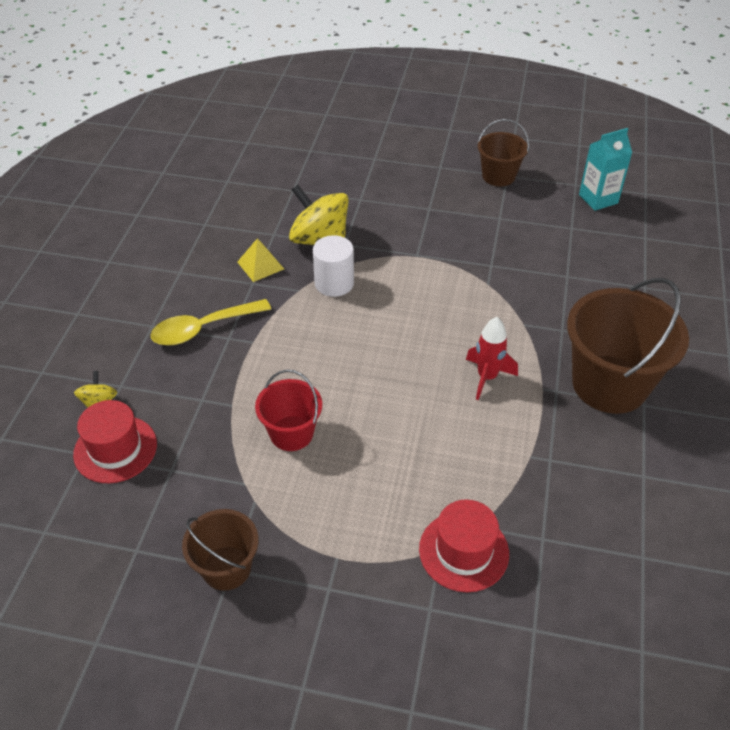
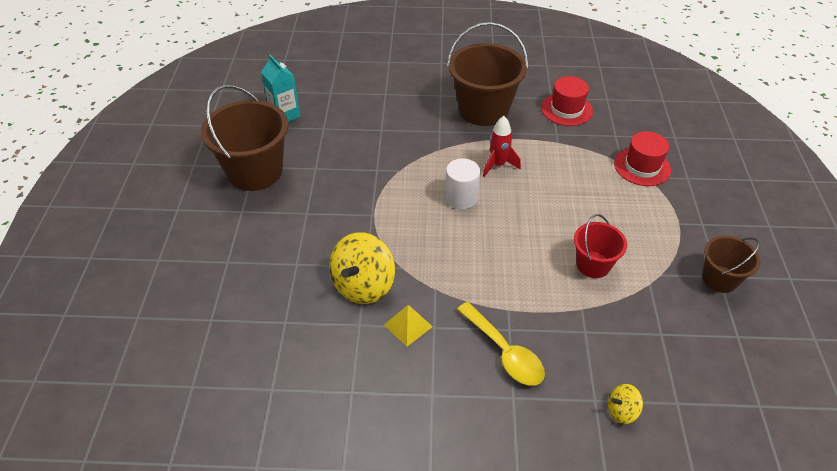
camera: 100 degrees left, 0 degrees up
(115, 449) = (661, 380): red hat -> red hat (566, 109)
(334, 283) = (420, 265): white cylinder -> white cylinder (461, 197)
(498, 176) = (255, 171): brown bucket -> brown bucket, size x1.81

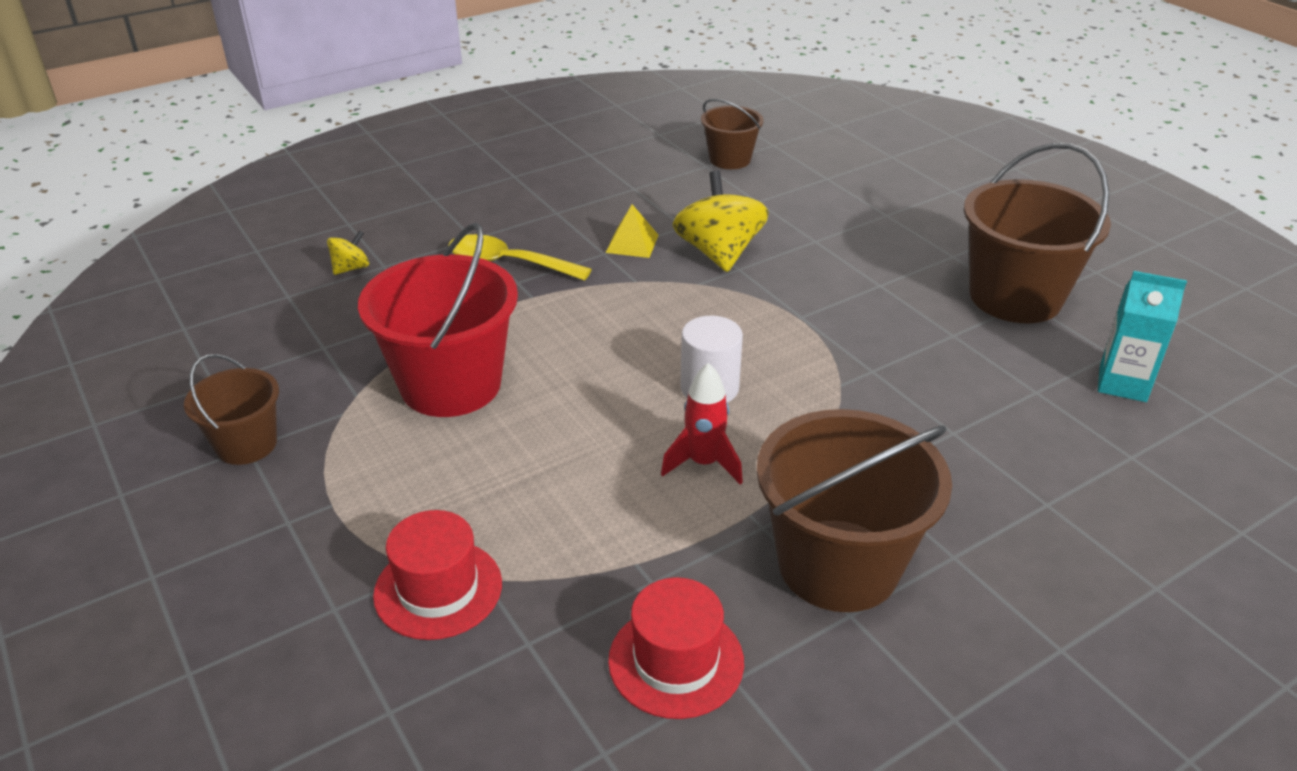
camera: 145 degrees right, 10 degrees down
(245, 386) = (730, 159): none -> brown bucket
(593, 264) = (450, 385): red bucket -> red bucket, size x1.81

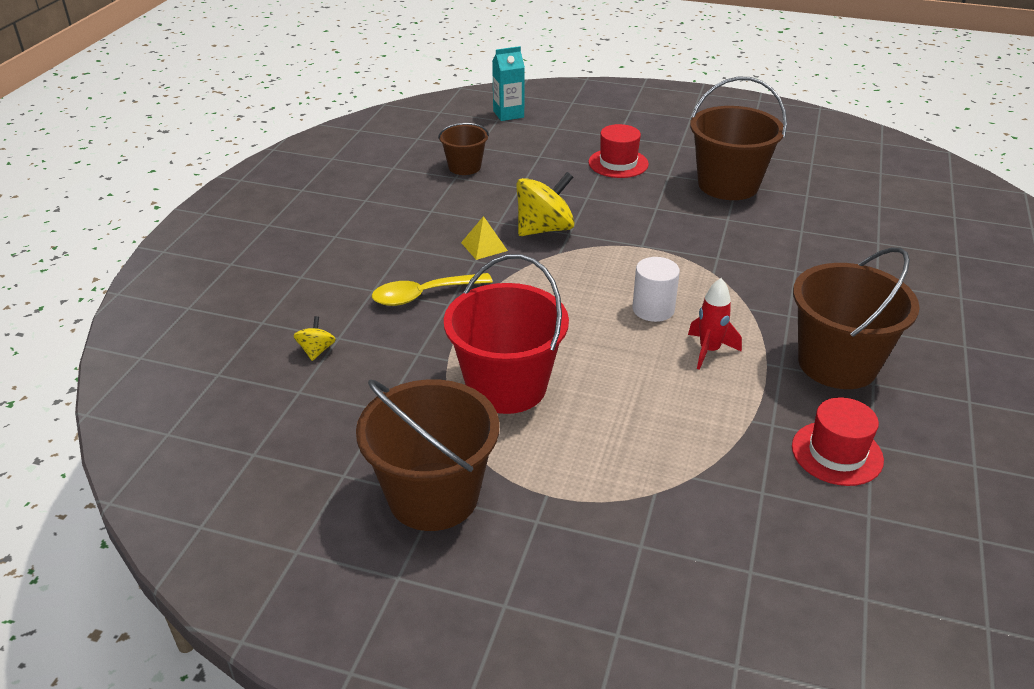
camera: 40 degrees left, 0 degrees up
(246, 444) = (433, 496): brown bucket -> brown bucket, size x1.81
(438, 589) = (678, 497): red hat -> red hat (618, 163)
(719, 253) = (544, 229): yellow spinning top -> yellow spinning top turned 105 degrees clockwise
(1122, 383) = (830, 208): turquoise carton -> turquoise carton (508, 114)

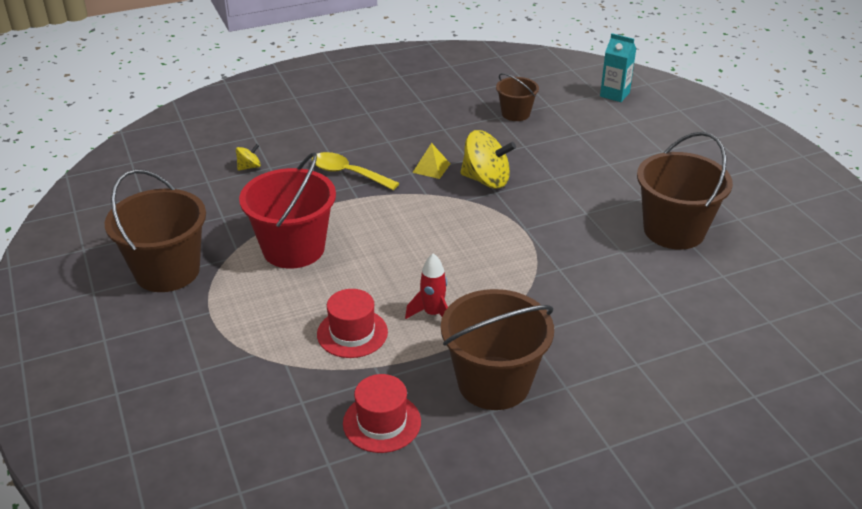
camera: 50 degrees right, 0 degrees up
(618, 163) = (623, 169): red hat -> red hat (352, 333)
(653, 309) = (451, 268): white cylinder -> none

